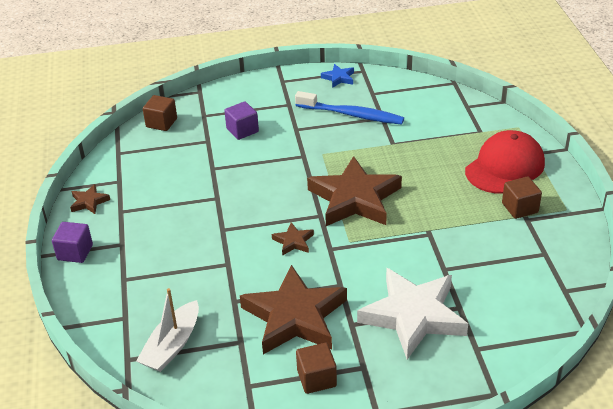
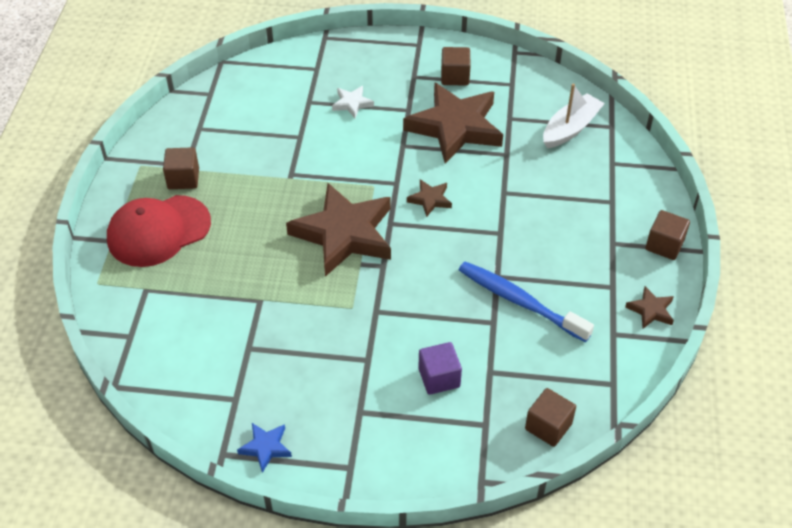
camera: 165 degrees left, 10 degrees up
(75, 252) = (664, 245): purple cube -> brown cube
(352, 115) = (284, 364): blue toothbrush -> blue toothbrush (519, 301)
(413, 316) = (352, 103): white star -> white star, size x0.43

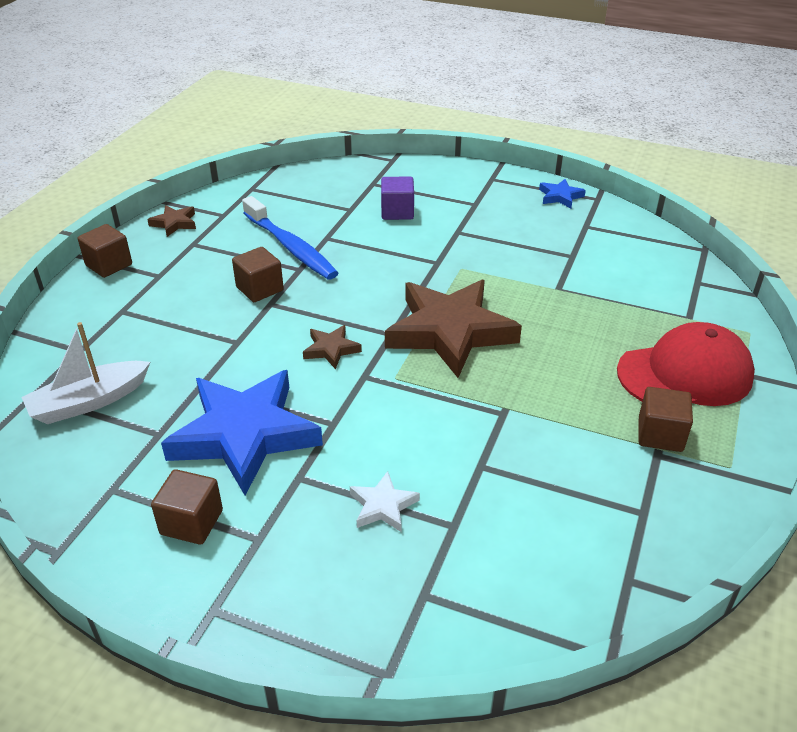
camera: 165 degrees left, 10 degrees down
(455, 127) = (245, 435): brown star -> blue star
(548, 426) = (323, 176): brown cube -> brown cube (259, 289)

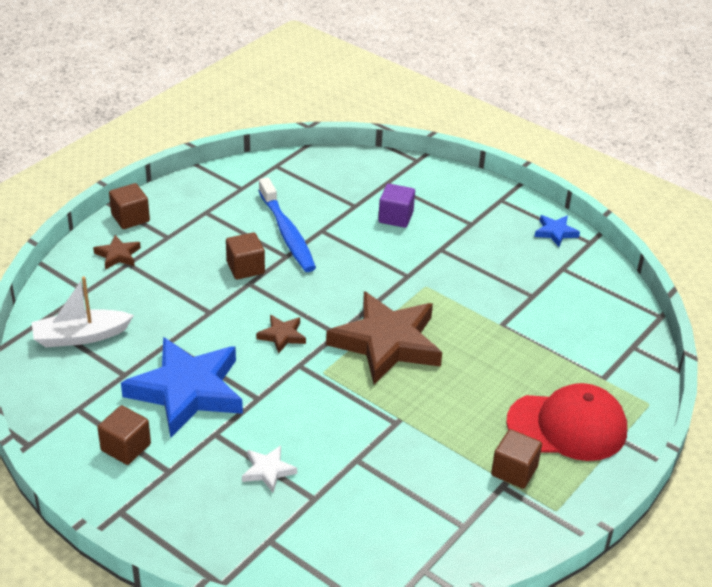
camera: 15 degrees right, 0 degrees up
(174, 223) = (197, 188): brown star -> brown star (118, 255)

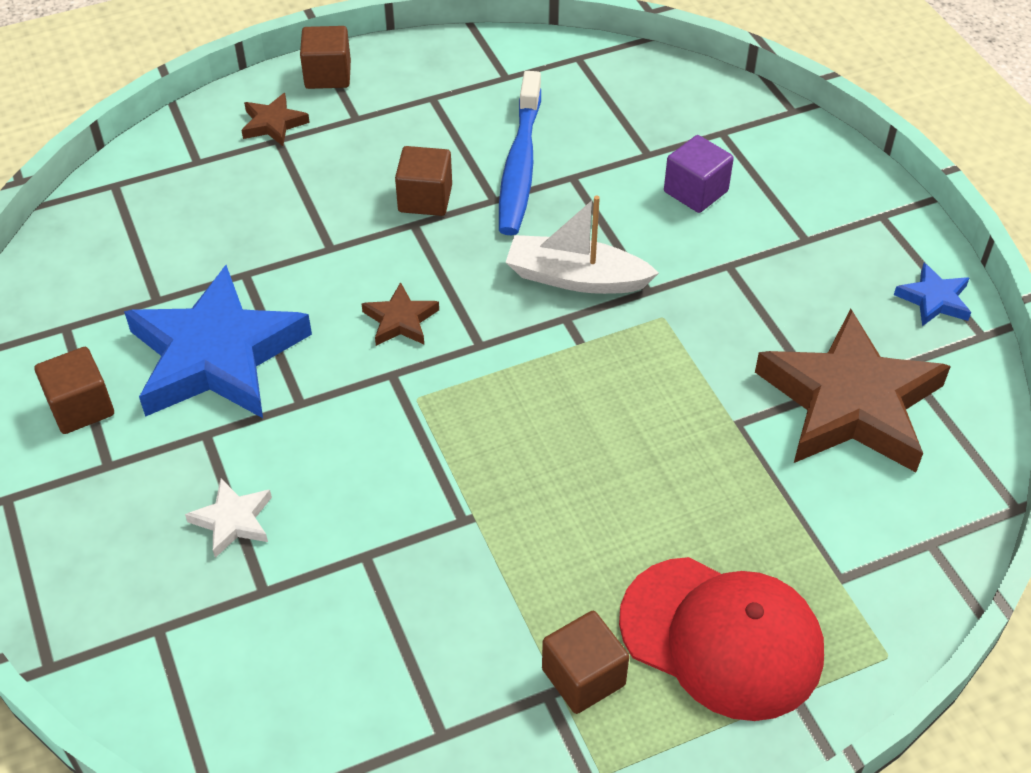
camera: 30 degrees right, 10 degrees up
(80, 336) = (143, 224): white boat -> white boat (576, 278)
(387, 343) = (540, 387): brown star -> brown star (850, 403)

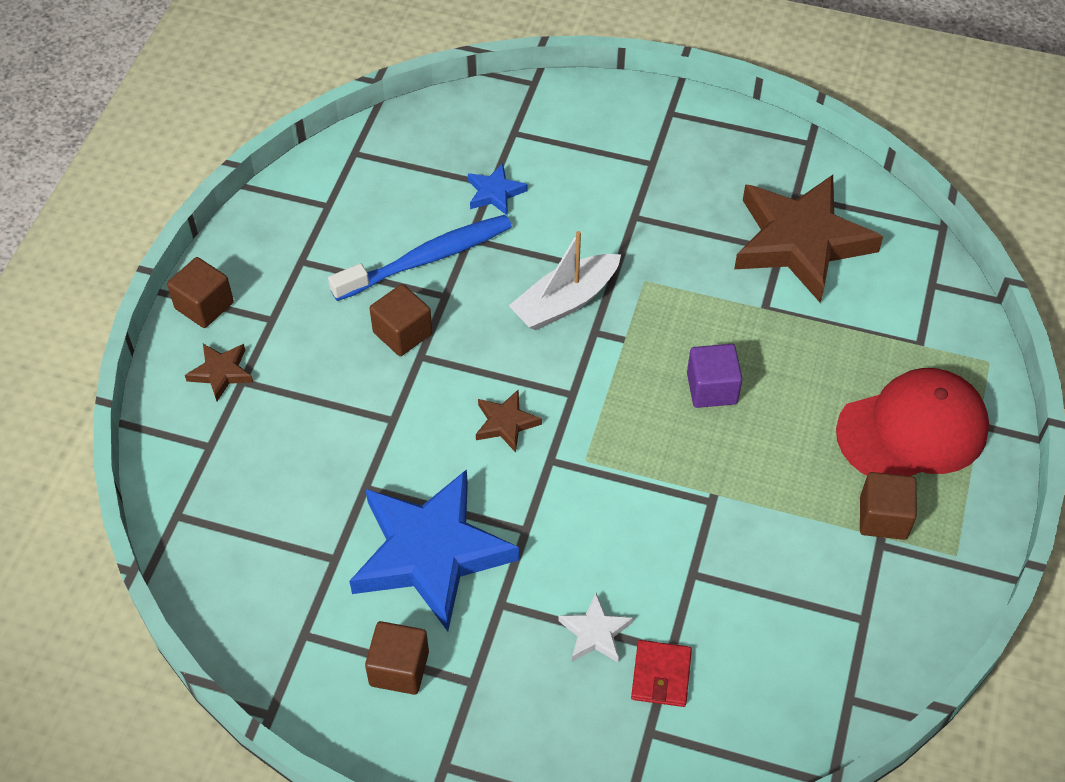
camera: 50 degrees left, 5 degrees up
(228, 600) = (661, 675): none -> red wallet
(520, 165) = (427, 259): blue toothbrush -> blue toothbrush turned 75 degrees counterclockwise
(695, 191) = (553, 185): purple cube -> purple cube (712, 388)
(934, 299) = (761, 142): blue star -> blue star (495, 193)

